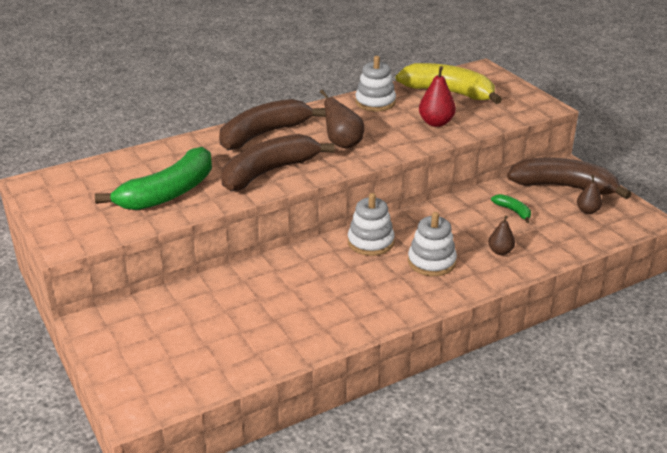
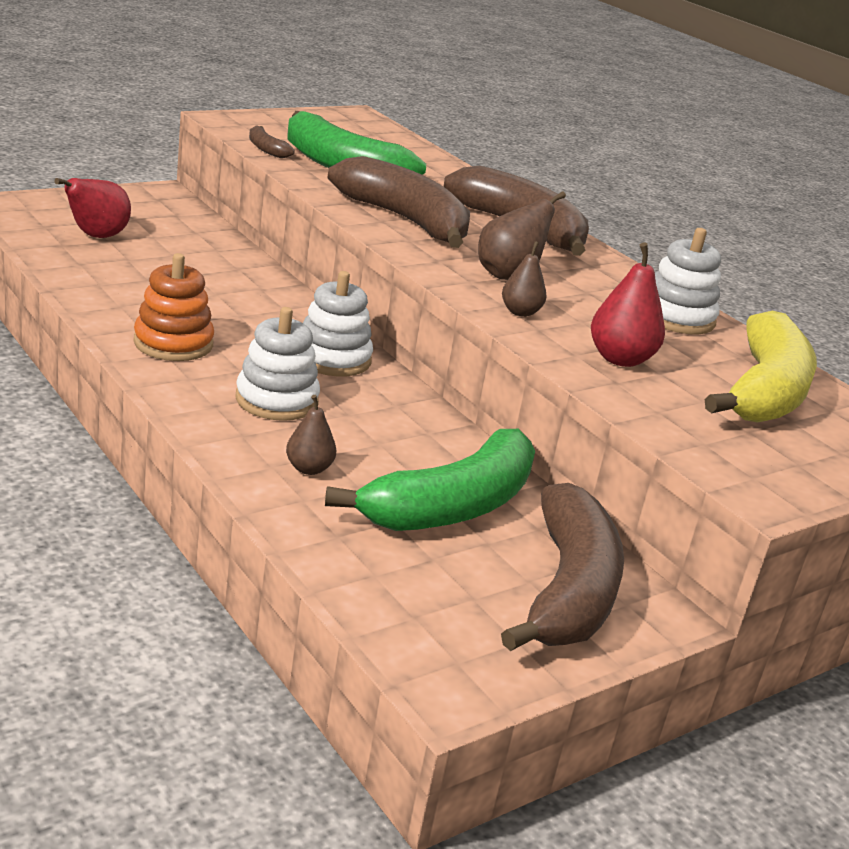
camera: 80 degrees right, 5 degrees down
(139, 224) = (266, 149): none -> brown banana
(199, 351) = (96, 236): none -> red pear
(374, 302) = (173, 343): none -> orange stacking toy
(513, 211) = (451, 506): green banana -> green banana, size x2.35
(587, 211) = (471, 603): brown pear -> brown pear (520, 312)

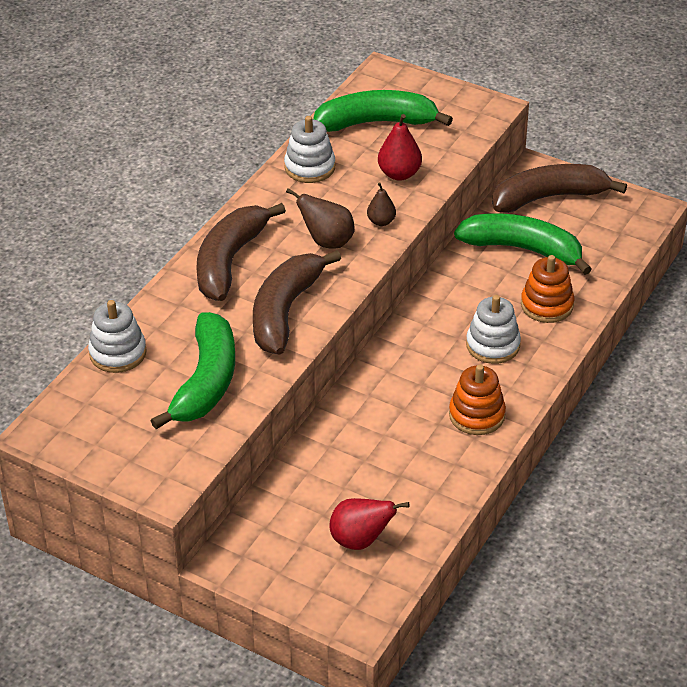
camera: 110 degrees left, 15 degrees up
(266, 149) = (216, 433): brown banana -> none
(309, 468) = (547, 305): brown pear -> orange stacking toy
(333, 359) = (415, 346): white stacking toy -> white stacking toy (118, 353)
(764, 391) = (376, 122): yellow banana -> green banana

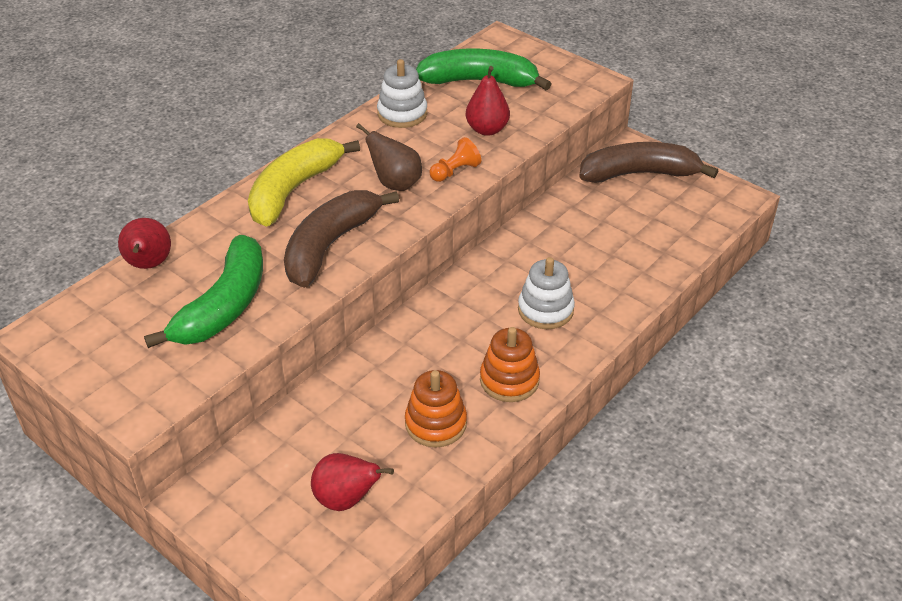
camera: 10 degrees right, 0 degrees up
(118, 353) = (149, 265): white stacking toy -> red pear
(230, 261) = (293, 190): brown banana -> yellow banana
(381, 221) = (455, 171): brown pear -> orange pawn
(523, 249) = (601, 219): green banana -> none
(547, 305) = (611, 277): orange stacking toy -> orange stacking toy (435, 423)

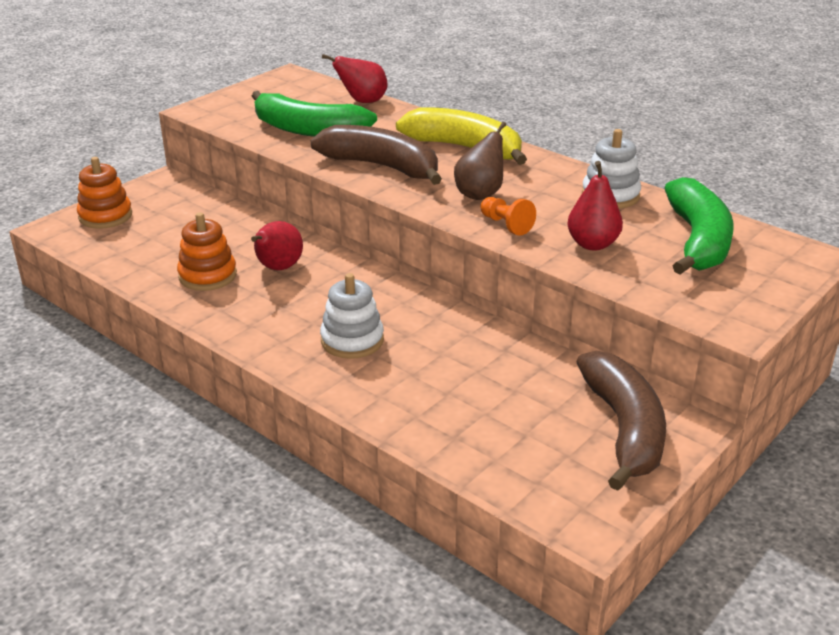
camera: 90 degrees right, 10 degrees down
(346, 499) = (139, 237): red pear -> red pear (278, 268)
(509, 380) = (252, 315): orange stacking toy -> orange stacking toy (105, 216)

